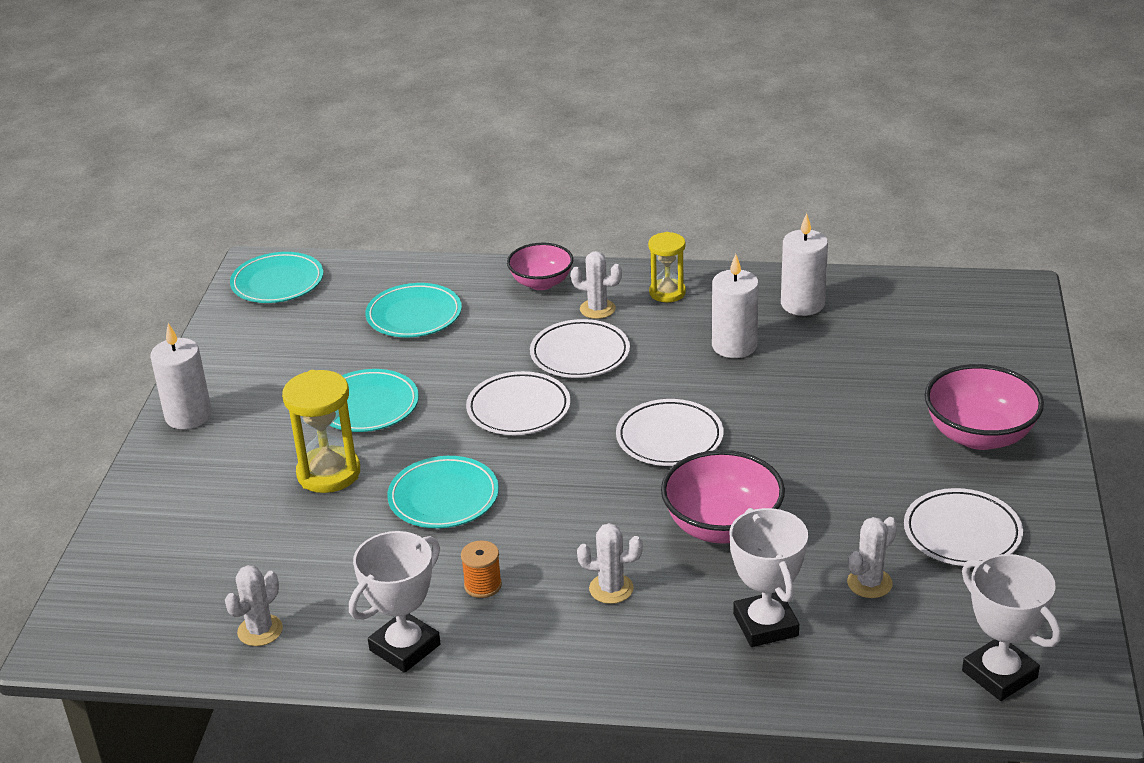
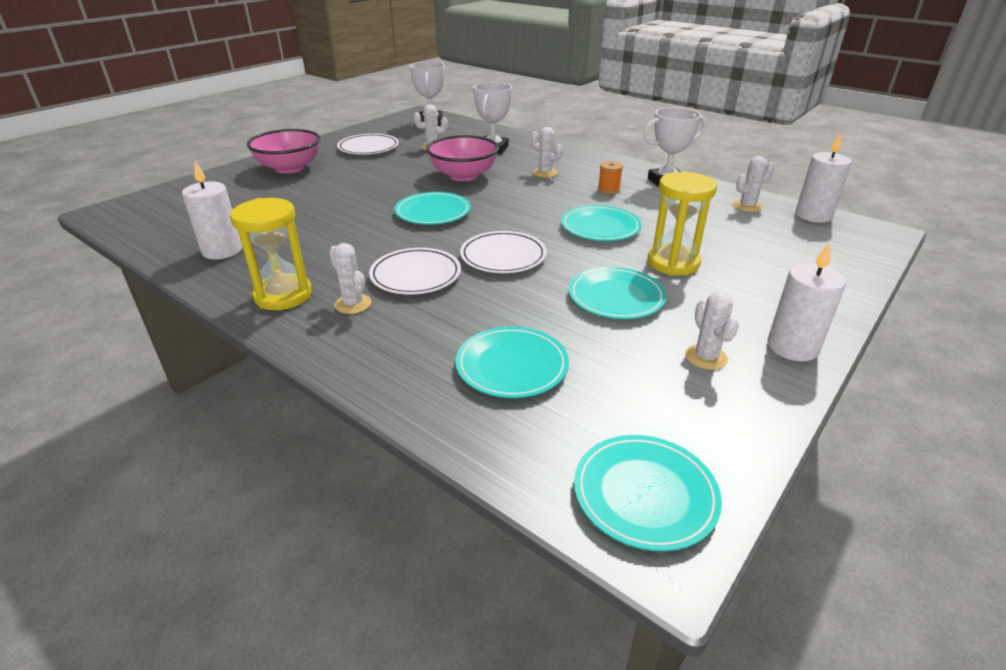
camera: 150 degrees left, 0 degrees up
(262, 379) = (706, 357): none -> white cactus
(541, 283) = (359, 350): pink bowl -> none
(667, 293) = (283, 295): yellow hourglass -> yellow hourglass, size x1.54
(669, 438) = (433, 212): white plate -> turquoise plate
(734, 346) = (312, 243): white candle -> white candle (813, 215)

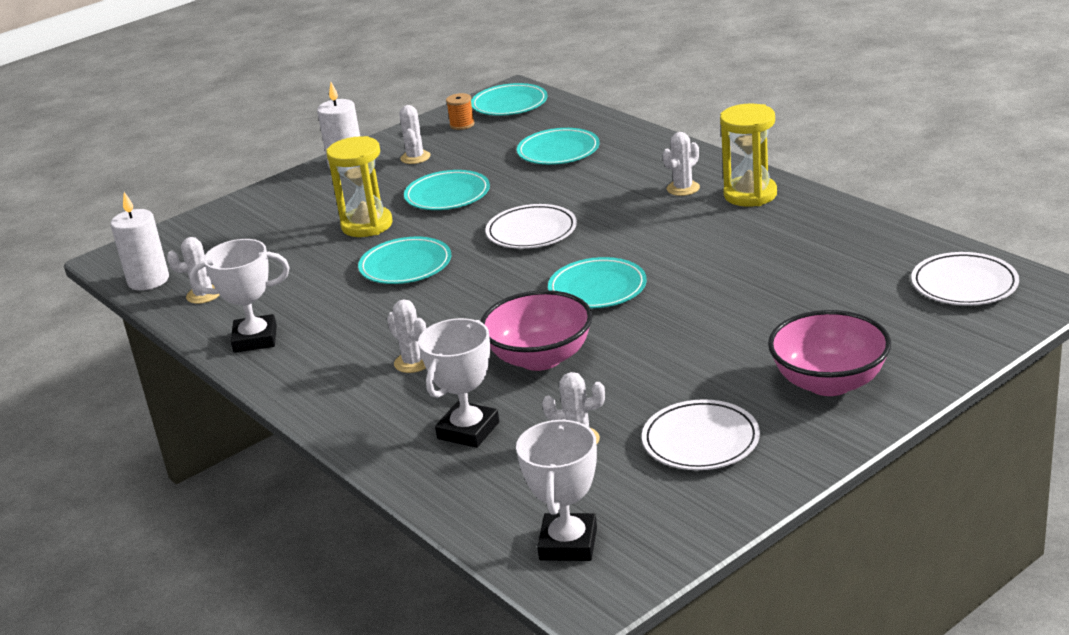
camera: 165 degrees left, 5 degrees down
(222, 250) = (841, 238): white candle -> none
(353, 304) = (683, 188): white cactus -> white cactus turned 75 degrees clockwise
(415, 275) = (625, 213): white plate -> white plate (964, 284)
(608, 190) = (347, 325): orange spool -> orange spool (462, 125)

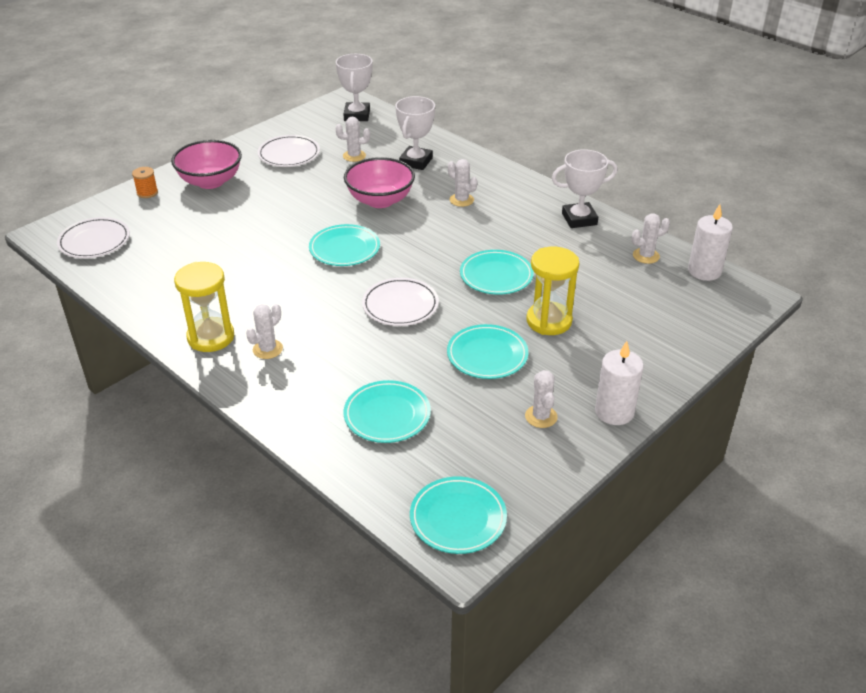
camera: 170 degrees right, 10 degrees up
(462, 125) = (507, 476): orange spool -> orange spool (147, 193)

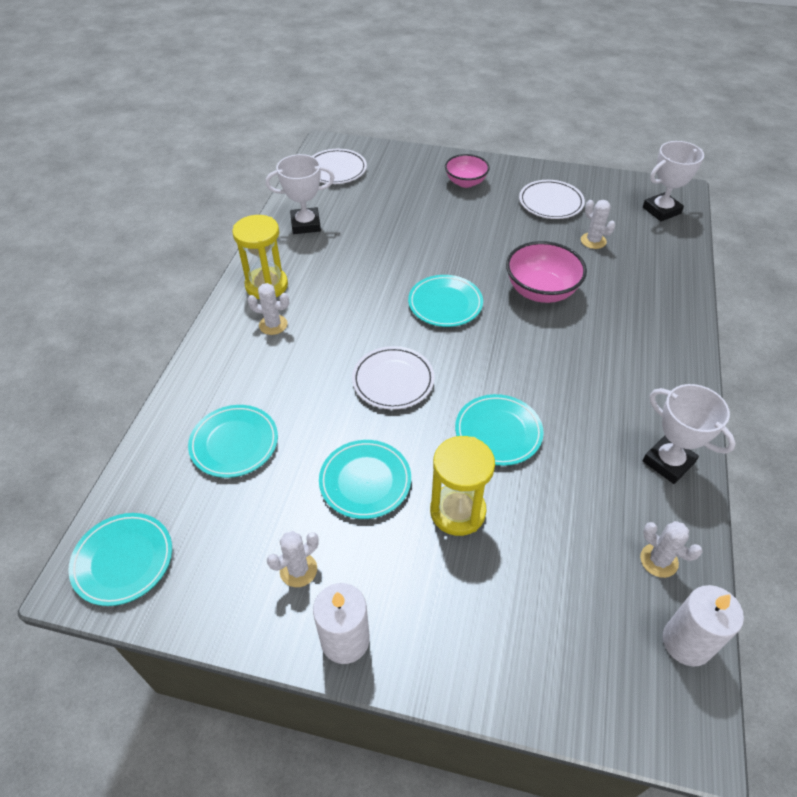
camera: 60 degrees right, 10 degrees up
(147, 193) = (418, 161): orange spool -> none
(210, 181) = (465, 182): pink bowl -> pink bowl, size x0.67
(416, 161) = (631, 284): white trophy -> white trophy (305, 224)
(461, 200) = (601, 347): white cactus -> none

